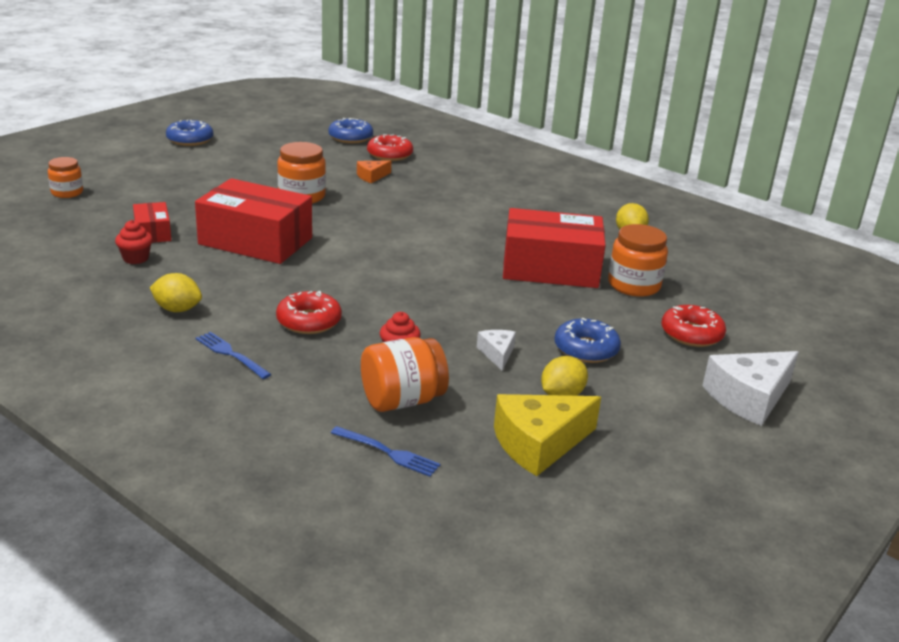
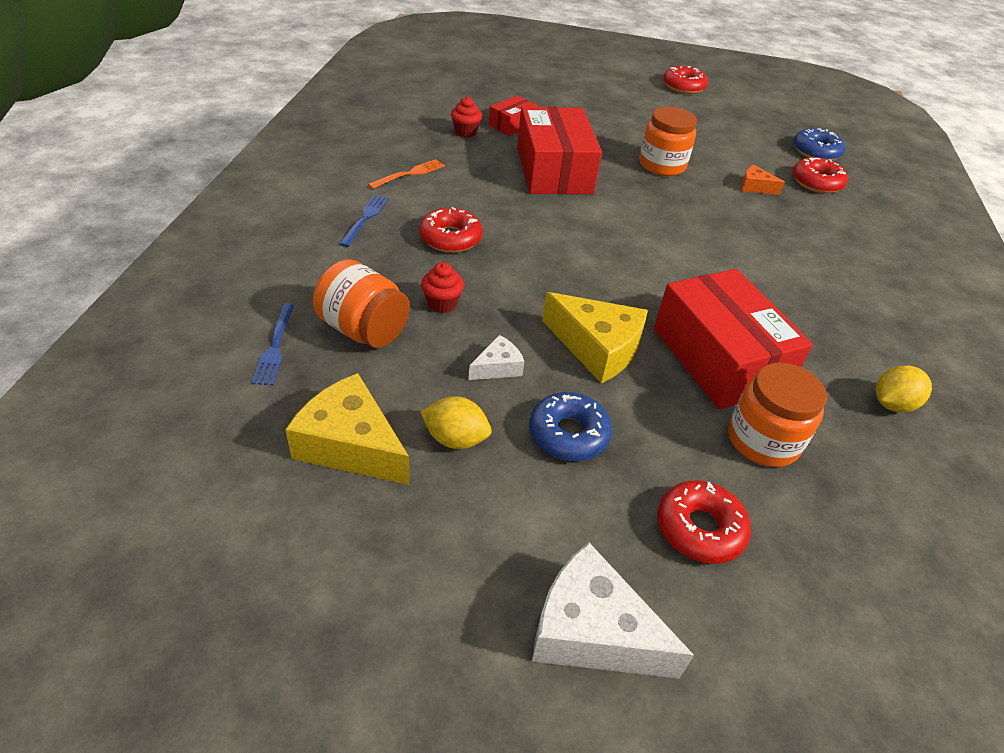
camera: 60 degrees right, 15 degrees up
(67, 192) = (529, 75): orange jar -> none
(177, 309) = (409, 174): yellow lemon -> orange fork
(190, 140) = (683, 86): blue donut -> red donut
(506, 307) = (597, 348): none -> yellow cheese

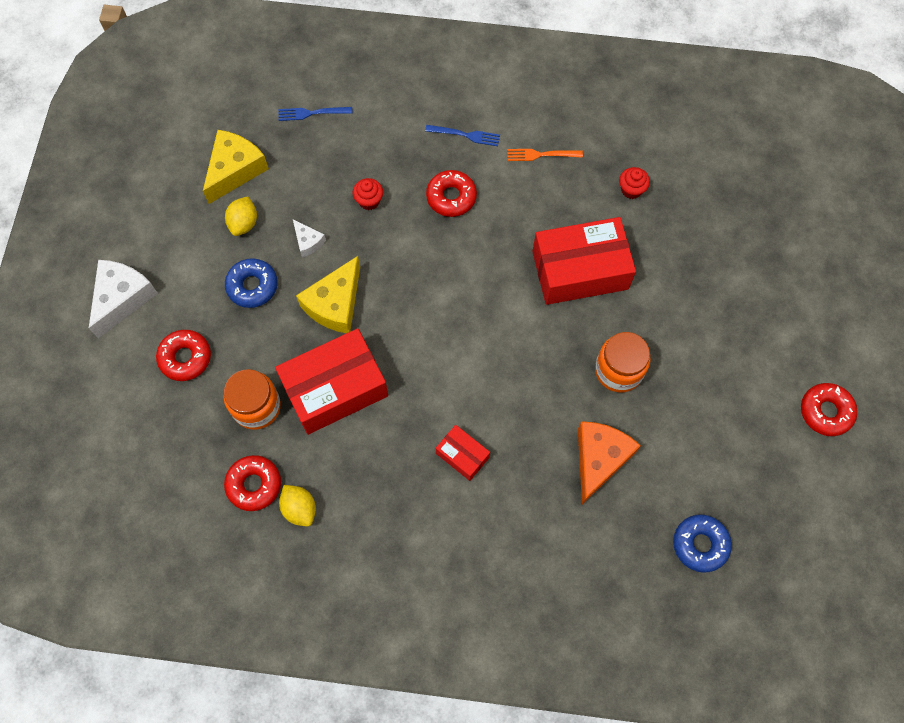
camera: 90 degrees right, 25 degrees up
(364, 330) = (334, 158): orange jar -> none
(409, 174) = (541, 155): orange fork -> orange fork turned 135 degrees clockwise
(512, 125) = (660, 229): red box -> red box (462, 455)
(755, 187) = (599, 459): orange cheese -> orange cheese, size x1.94
(816, 182) = (627, 528): red donut -> red donut (254, 485)

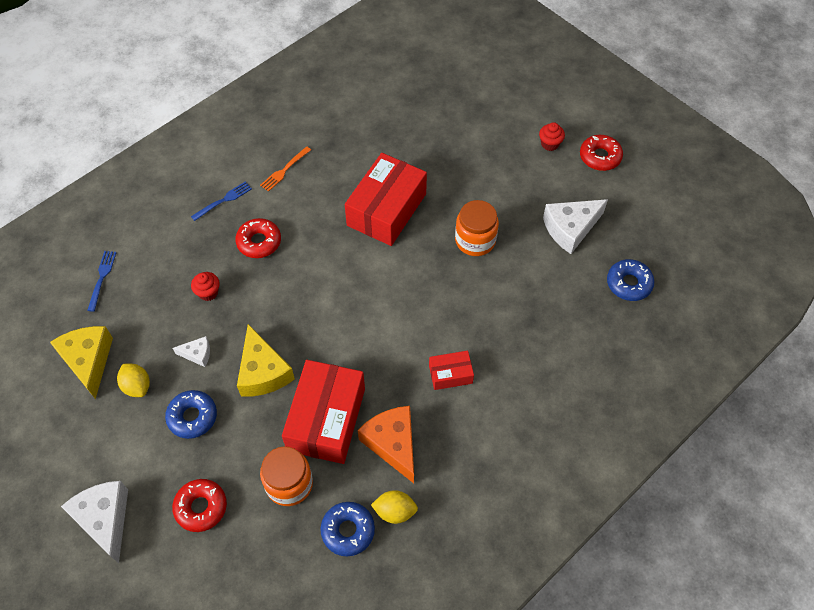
camera: 50 degrees left, 10 degrees down
(254, 485) = (348, 531): red donut -> blue donut
(312, 113) = (102, 278): blue fork -> blue fork turned 150 degrees clockwise
(599, 459) = (525, 296): orange cheese -> orange cheese (393, 444)
(631, 190) = (360, 142): red cupcake -> red cupcake (549, 144)
(712, 446) = (570, 229): none -> white cheese

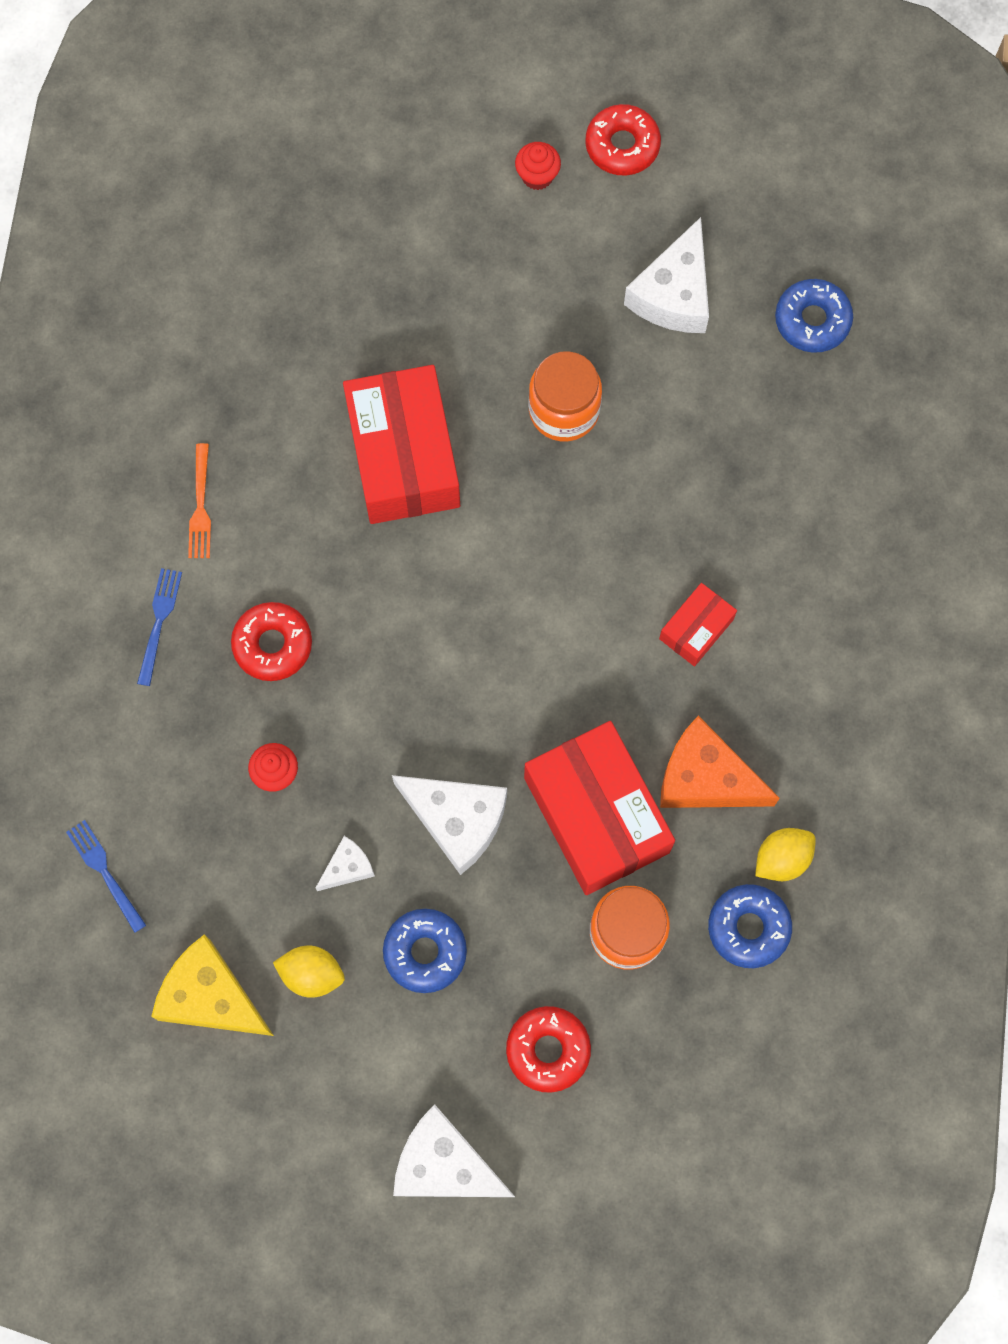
camera: 40 degrees left, 15 degrees up
(263, 372) = (457, 820): yellow cheese -> white cheese

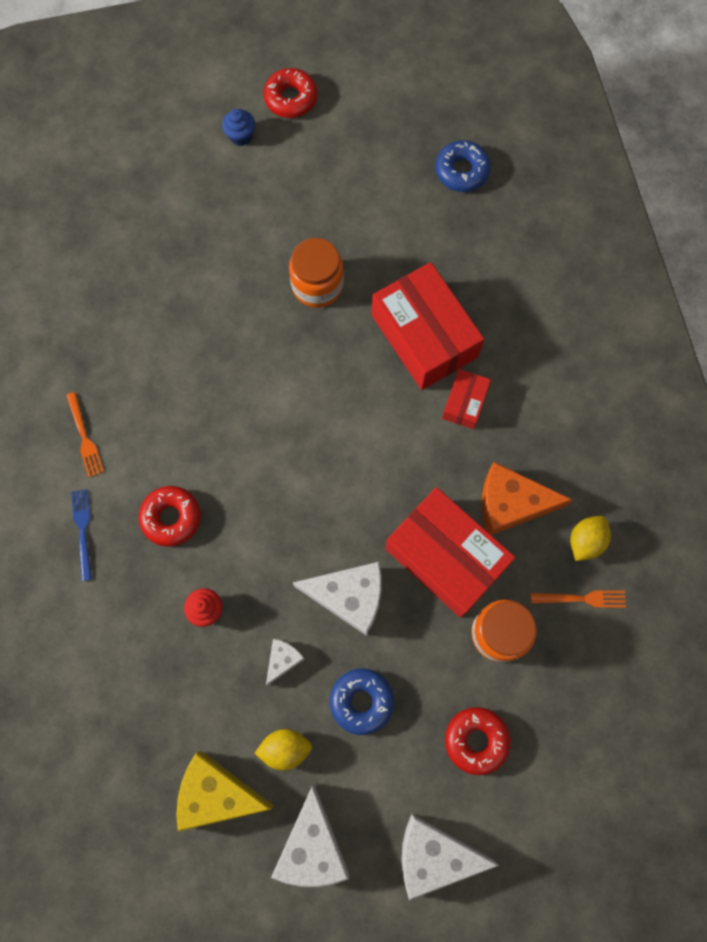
camera: 20 degrees left, 0 degrees up
(105, 872) = (105, 729): blue fork -> none
(403, 456) = (217, 354): red box -> red box (424, 336)
(537, 176) = (241, 136): red cupcake -> blue cupcake
(674, 294) = (363, 183): white cheese -> white cheese (312, 845)
(748, 928) = (582, 598): blue donut -> orange fork

